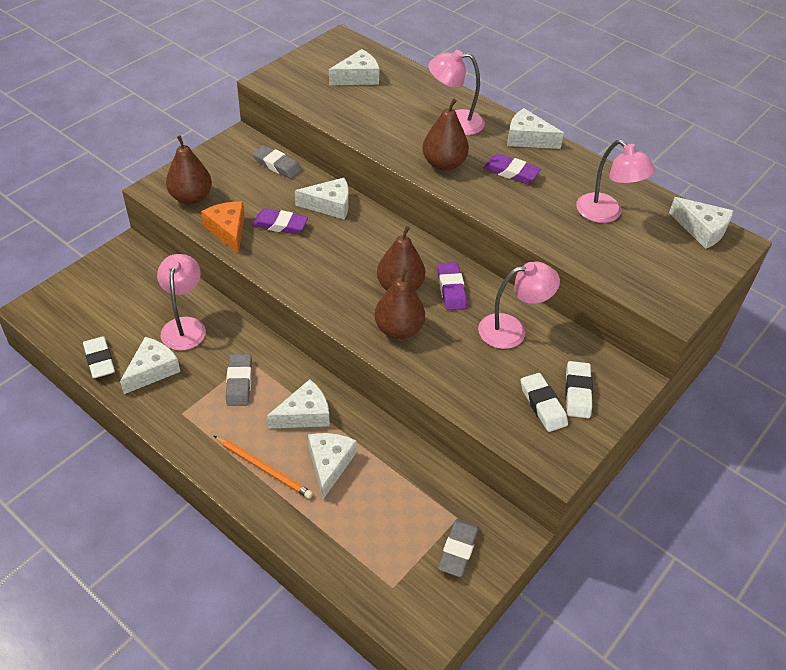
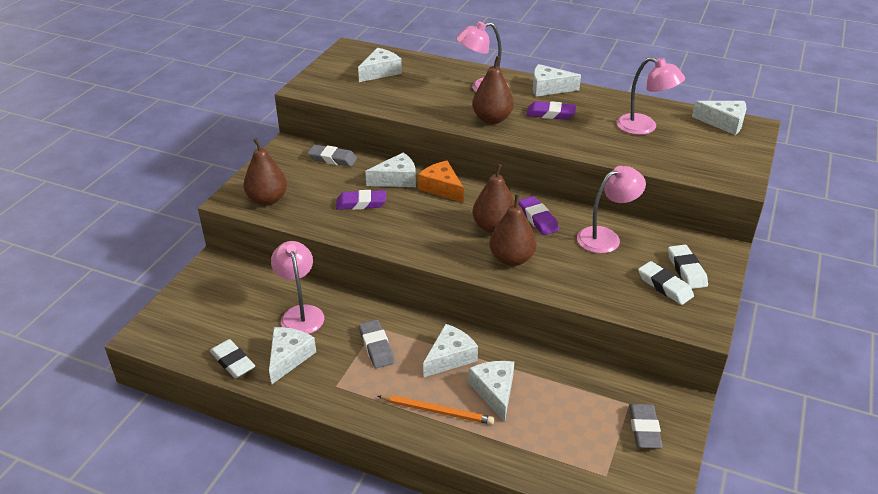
camera: 15 degrees left, 10 degrees down
(228, 230) = (316, 218): orange cheese -> orange cheese (441, 188)

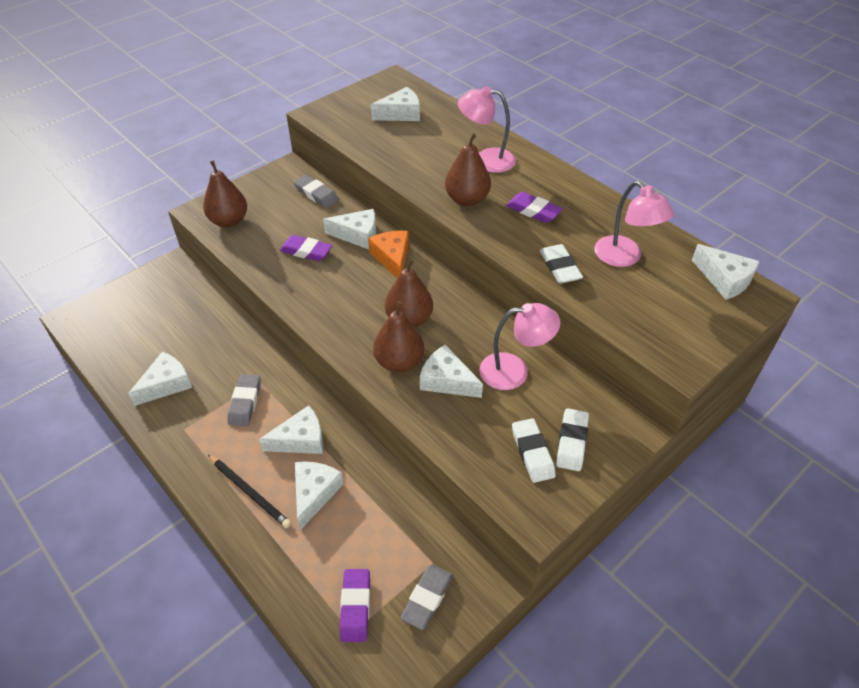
camera: 25 degrees right, 10 degrees up
(233, 362) = (120, 371): white eraser -> white eraser (560, 267)
(300, 313) = (206, 343): pink lamp -> none
(437, 411) = (249, 492): orange pencil -> black pencil
(538, 219) = (460, 325): purple eraser -> purple eraser (355, 607)
(549, 88) = (556, 178): white cheese -> white cheese (446, 380)

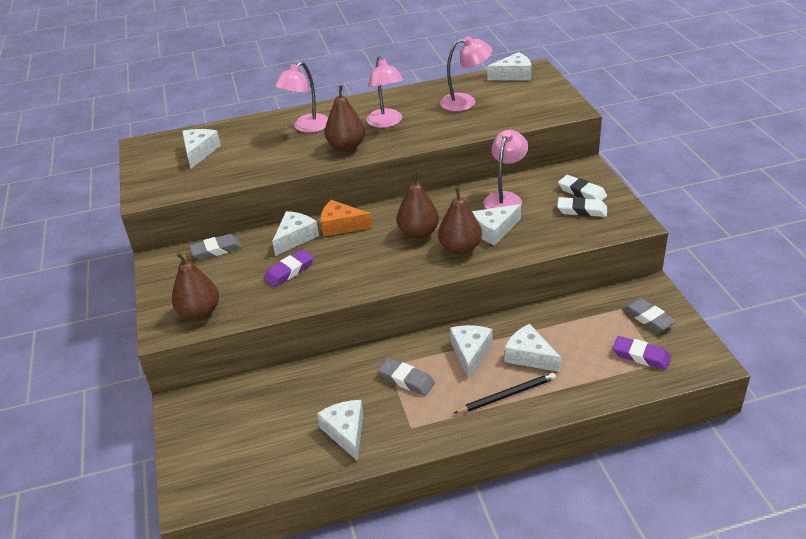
camera: 60 degrees left, 10 degrees down
(533, 211) = (386, 123): purple eraser -> pink lamp
(560, 267) = (455, 128): white eraser -> none

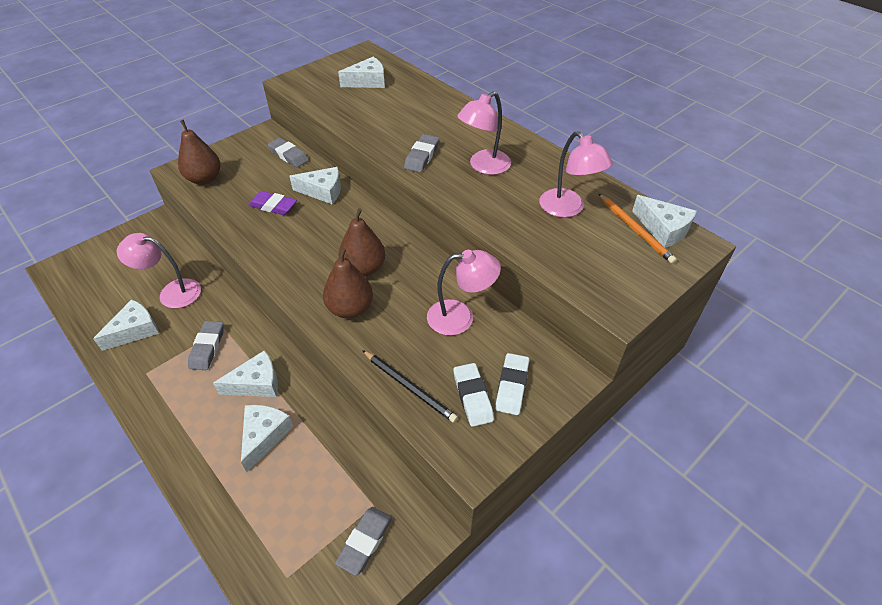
camera: 60 degrees right, 10 degrees up
(306, 127) = (443, 121): pink lamp -> pink lamp (172, 292)
(341, 226) = (353, 212): orange cheese -> none
(346, 147) = (422, 156): brown pear -> grey eraser
(494, 230) = (394, 326): white cheese -> none
(506, 84) = (635, 230): none -> orange pencil
(507, 395) = (201, 434): black pencil -> black pencil (409, 387)
(641, 356) = (293, 550): purple eraser -> none

